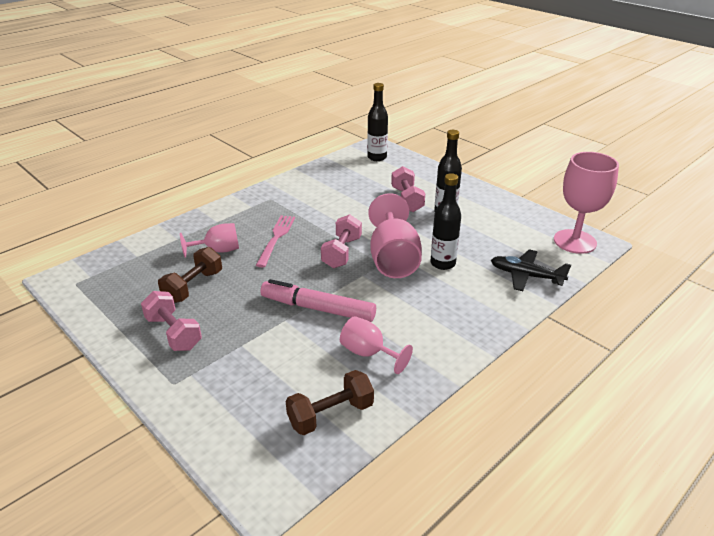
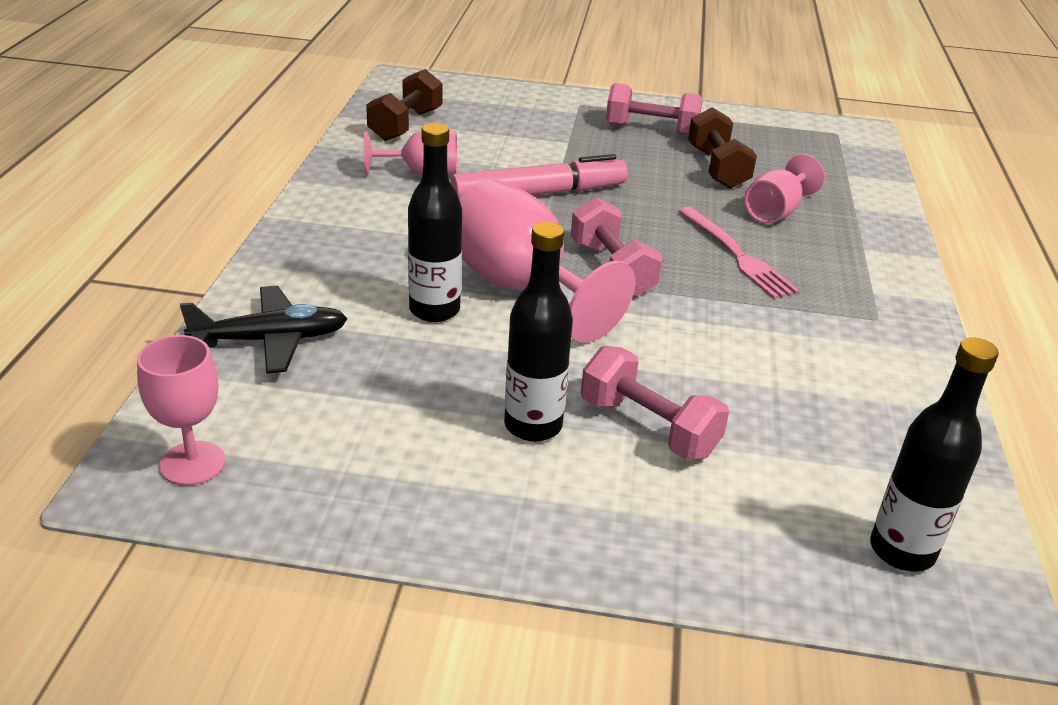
camera: 140 degrees right, 0 degrees up
(574, 241) = (193, 463): pink goblet -> pink goblet, size x0.59

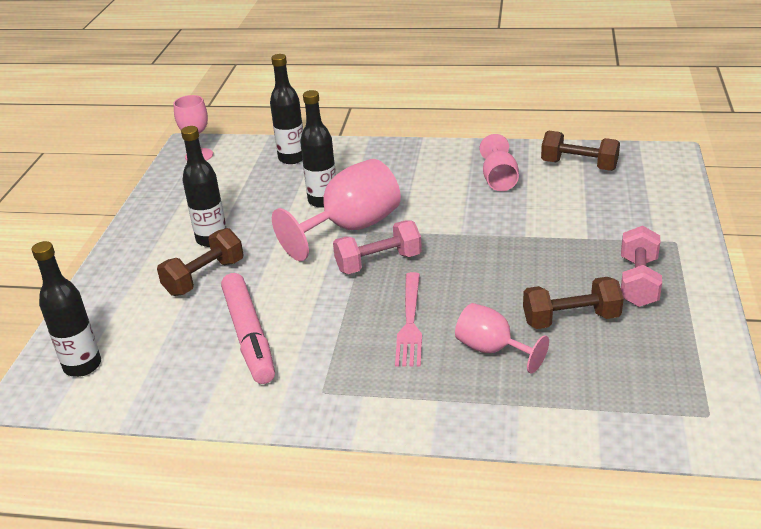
camera: 95 degrees right, 0 degrees up
(271, 340) = (292, 158): black plane -> black bottle
(539, 194) = (485, 228): pink marker -> pink marker (249, 336)
(648, 427) = (204, 277): pink dumbbell -> brown dumbbell
(737, 255) = (410, 322): pink fork -> pink fork turned 60 degrees counterclockwise

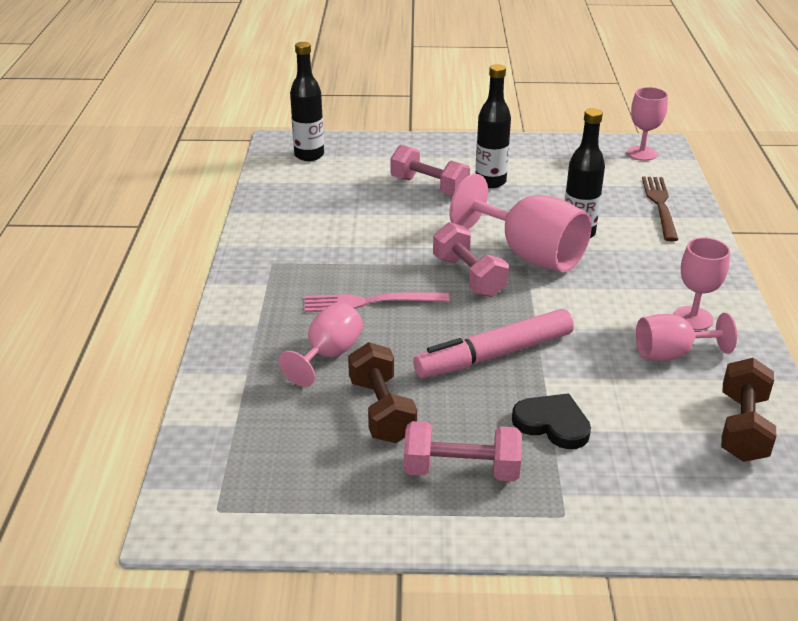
camera: 80 degrees right, 0 degrees up
(204, 277) = (429, 187): brown dumbbell -> pink dumbbell
(249, 336) = (347, 219): pink marker -> pink marker (494, 355)
(292, 158) = (660, 205): black bottle -> brown fork
(456, 166) = (693, 318): none -> pink goblet
(581, 237) = (552, 424): none -> black heart

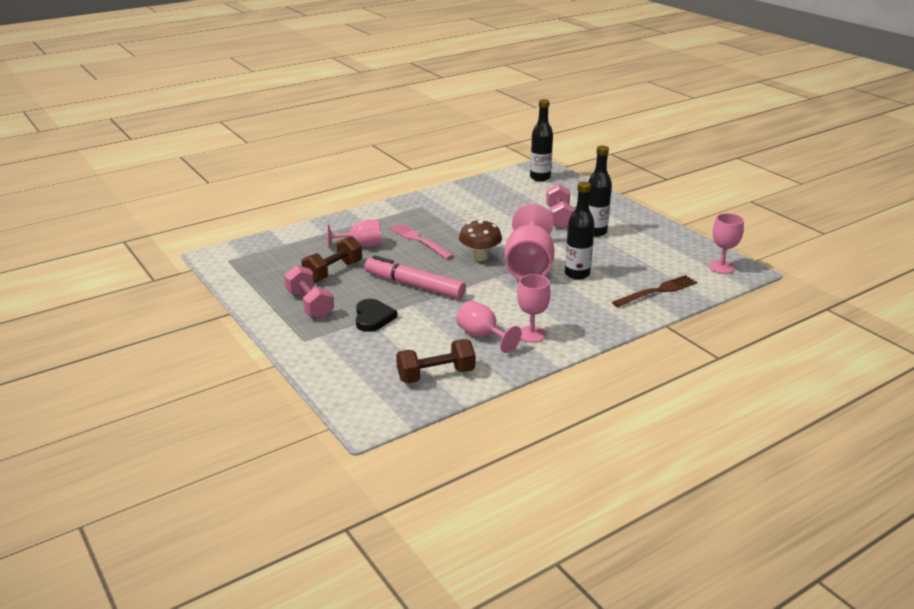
camera: 55 degrees right, 5 degrees down
(469, 276) = (480, 257): pink dumbbell -> brown mushroom

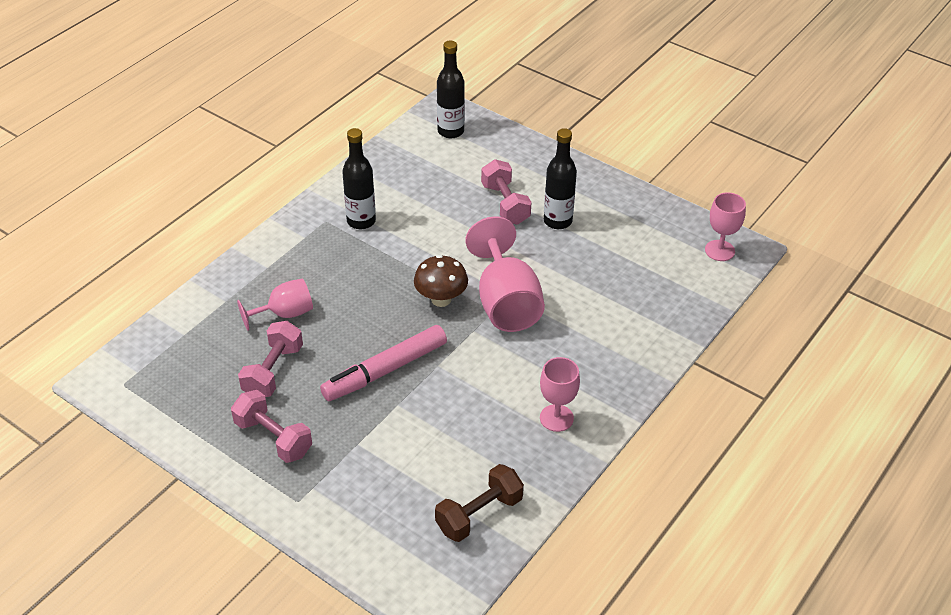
camera: 20 degrees left, 15 degrees up
(333, 272) = (273, 371): brown dumbbell -> pink dumbbell
(373, 318) = (362, 440): black heart -> none
(414, 285) = (385, 370): pink marker -> pink marker turned 45 degrees counterclockwise
(419, 240) = (353, 286): pink fork -> none
(482, 336) = (503, 436): pink goblet -> none
(577, 274) = (566, 302): black bottle -> black bottle (361, 221)
(657, 291) = (665, 309): brown fork -> none

